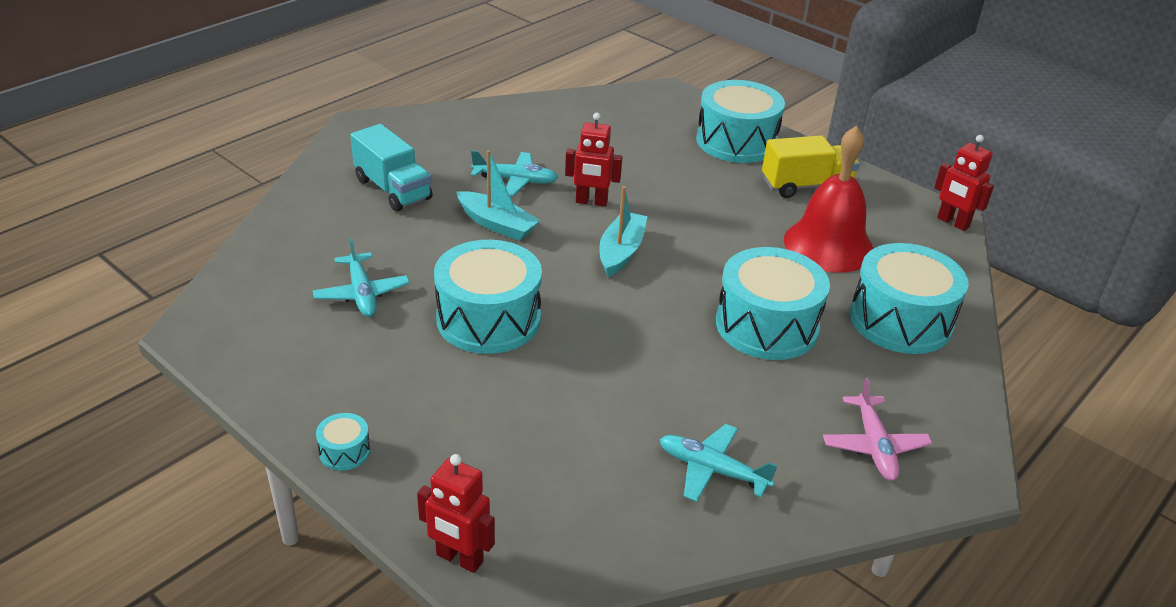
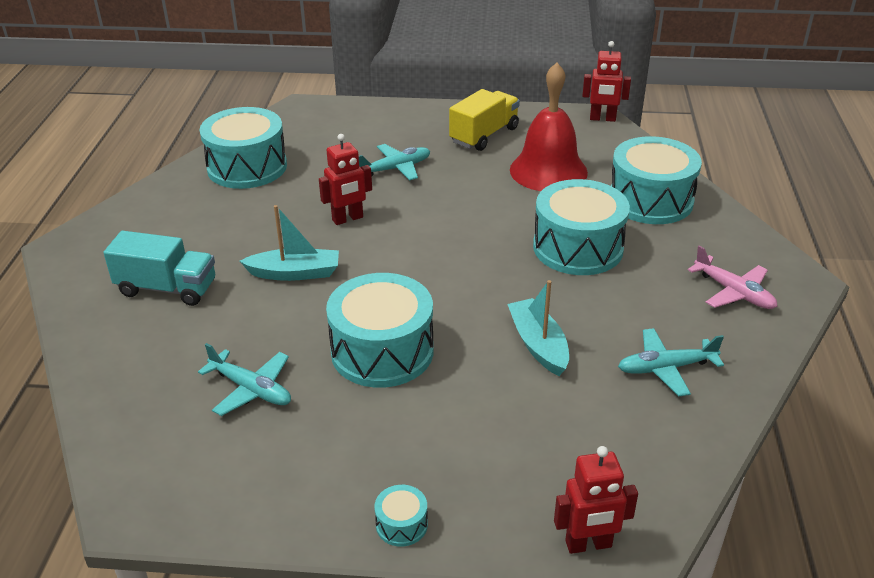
camera: 35 degrees left, 0 degrees up
(515, 180) = (266, 230): turquoise plane -> turquoise plane (395, 168)
(621, 252) = (416, 246): turquoise boat -> turquoise boat (538, 344)
(736, 141) = (398, 124): turquoise drum -> turquoise drum (247, 167)

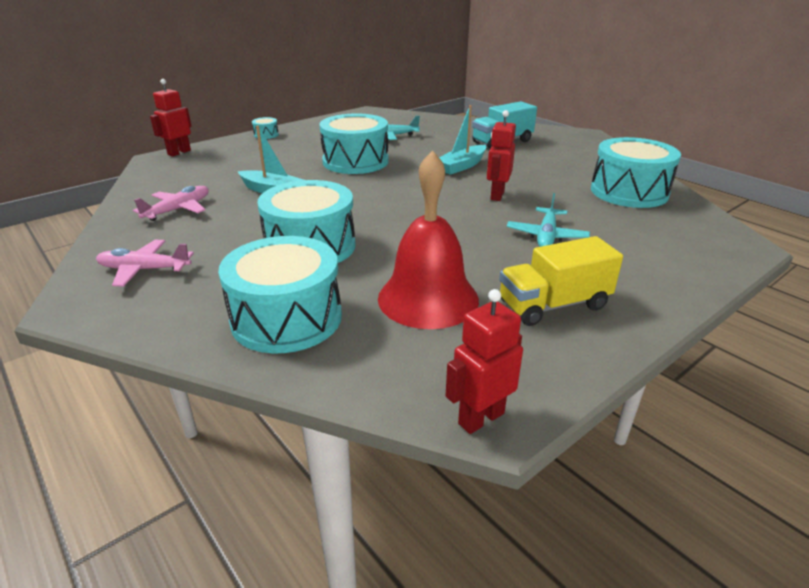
camera: 135 degrees right, 5 degrees down
(484, 135) = (553, 305): yellow truck -> yellow truck turned 75 degrees clockwise
(666, 368) = (178, 210): turquoise plane -> pink plane

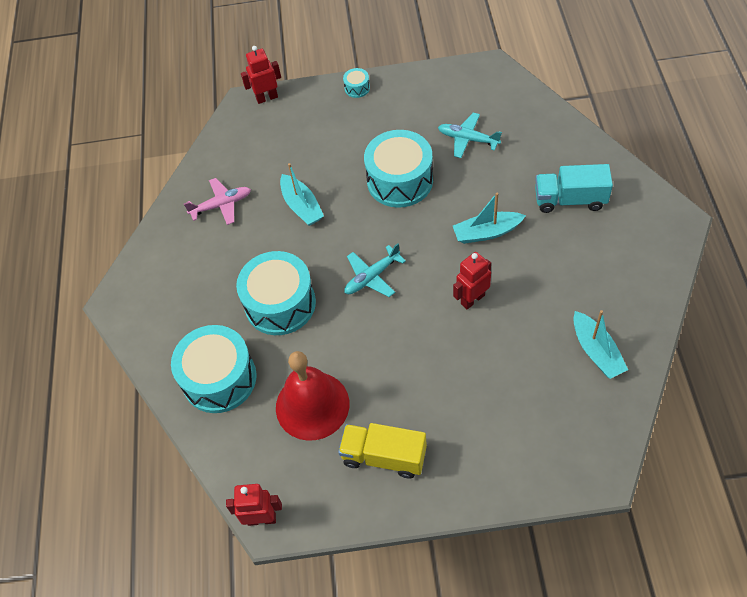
camera: 40 degrees right, 25 degrees up
(144, 269) = (167, 280): pink plane -> none
(546, 236) = (456, 378): turquoise plane -> turquoise plane (372, 277)
(629, 192) = (596, 351): turquoise drum -> turquoise boat

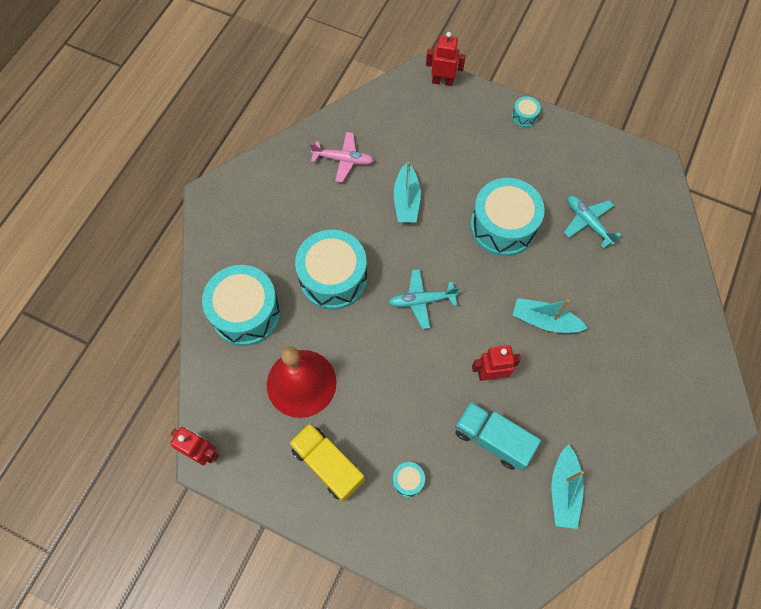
camera: 25 degrees right, 10 degrees up
(463, 425) = (408, 480): none -> turquoise drum
(570, 199) = (639, 335): turquoise truck -> turquoise truck (492, 439)

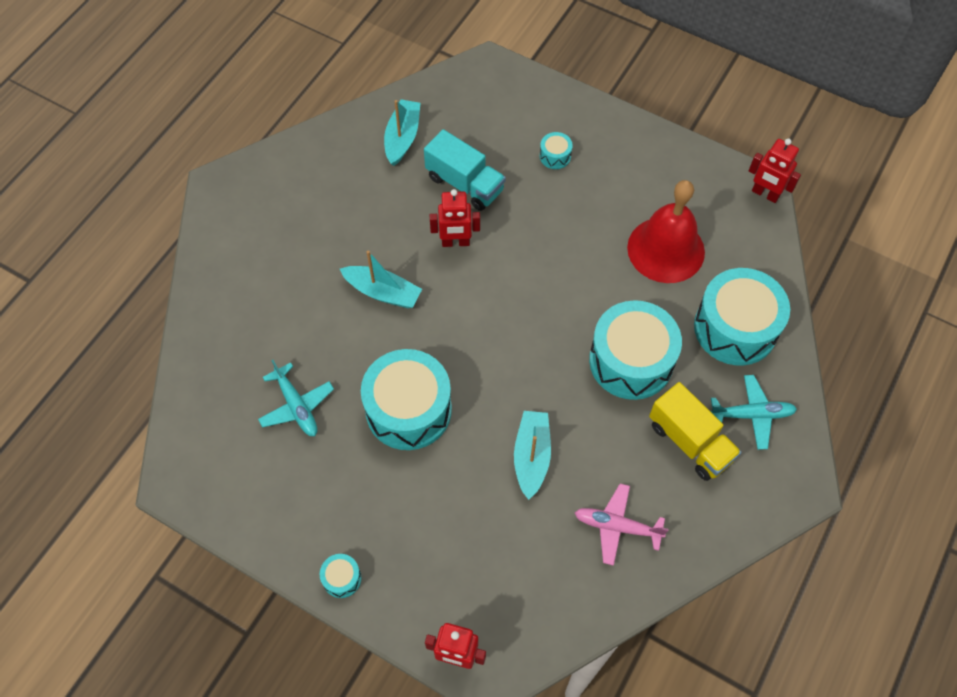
camera: 175 degrees left, 5 degrees down
(328, 464) = (635, 174): yellow truck -> yellow truck (690, 442)
(421, 301) = (524, 325): turquoise plane -> turquoise plane (752, 414)

